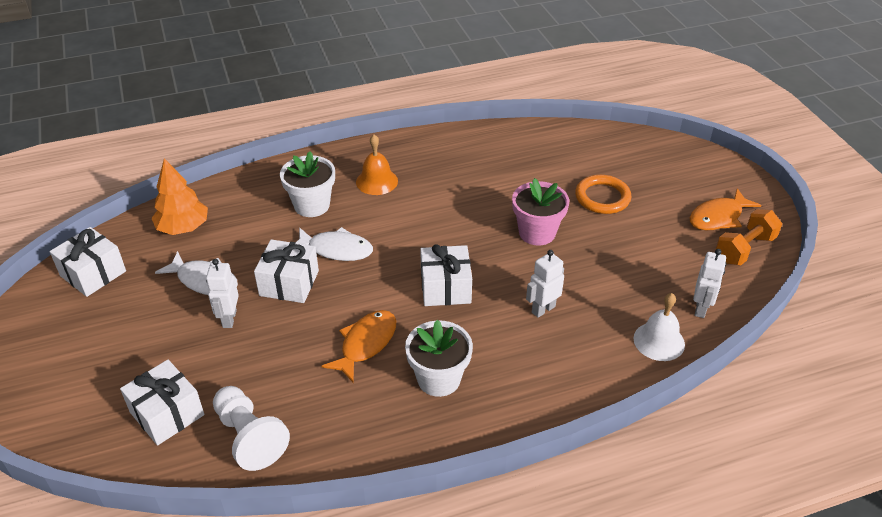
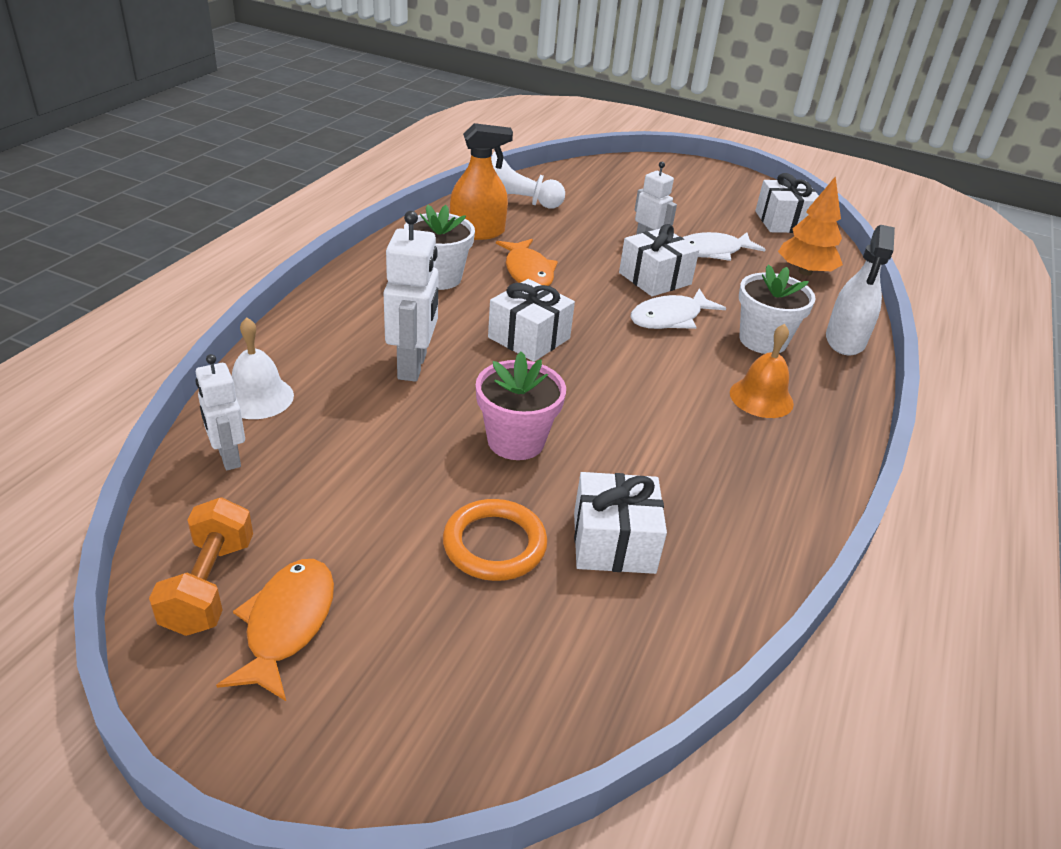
camera: 130 degrees right, 5 degrees down
(167, 413) = (584, 192): white gift -> white gift (614, 542)
(267, 179) = (845, 340): none -> white spray bottle
(340, 416) = (477, 232): none -> orange spray bottle
(543, 309) = (413, 366): white robot -> white robot, size x1.56

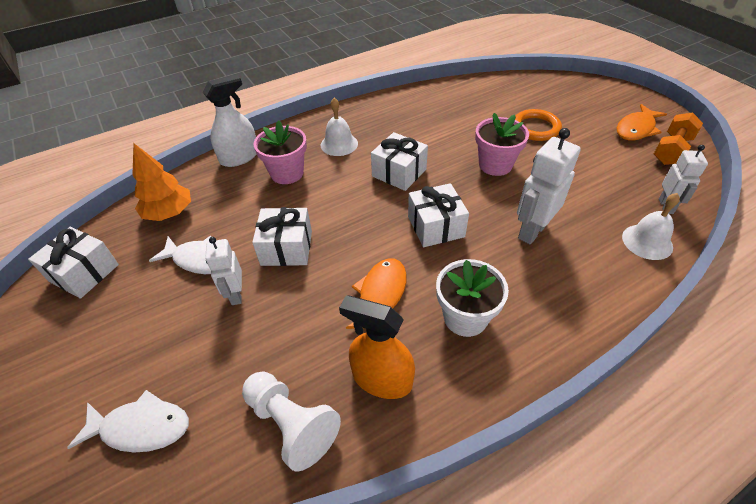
camera: 140 degrees left, 10 degrees up
(614, 542) = (482, 114): white gift -> white gift (399, 173)
(670, 318) = (322, 209): white fish -> white fish (141, 427)
(761, 398) = (339, 144): orange bell -> white bell
(763, 340) = (287, 173): white flower pot -> pink flower pot

